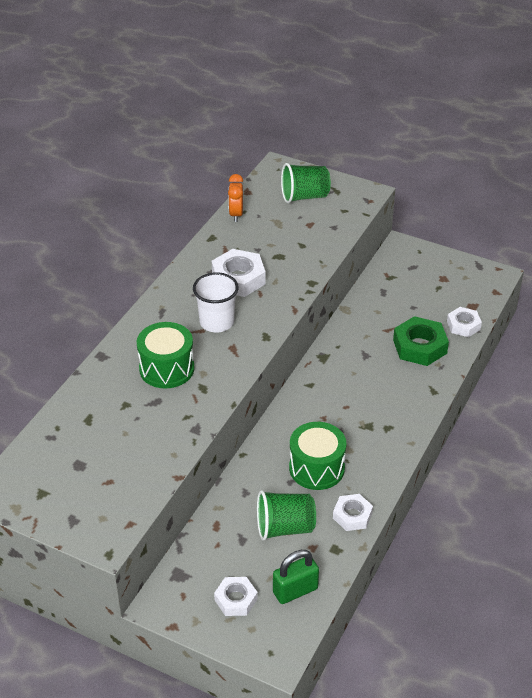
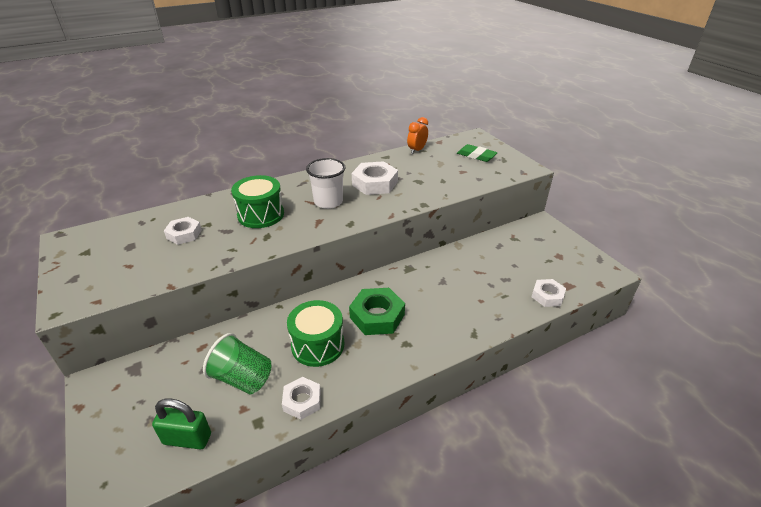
camera: 35 degrees right, 5 degrees down
(236, 599) = (141, 415): white nut -> white nut (184, 234)
(304, 196) = (476, 156): green cup -> green eraser
(419, 346) = (493, 295): green nut -> green nut (377, 316)

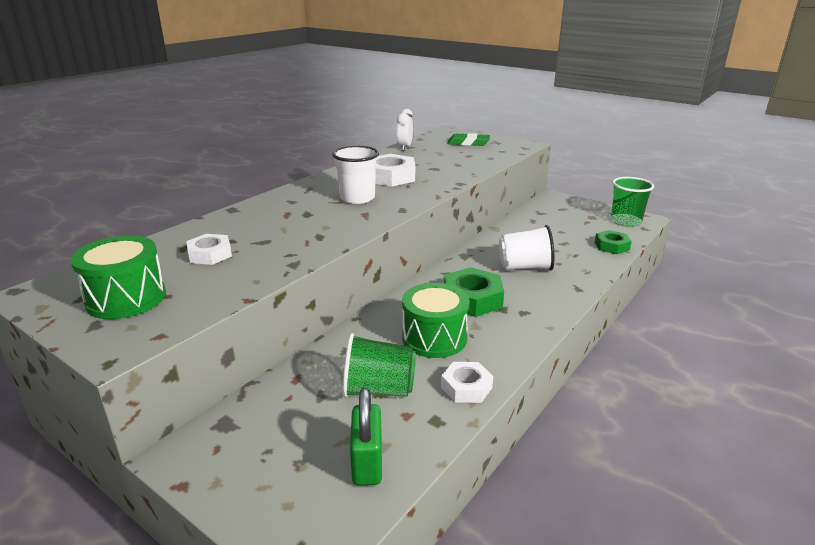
camera: 25 degrees left, 10 degrees down
(187, 439) = (367, 463): green padlock -> green padlock turned 75 degrees counterclockwise
(261, 215) = (290, 221): green drum -> green drum (126, 298)
(417, 150) = (404, 147): orange clock -> white clock
(447, 296) = (525, 267): none -> white cup
(547, 296) = (611, 246): white nut -> green nut
(588, 270) = (625, 221): none -> green cup

